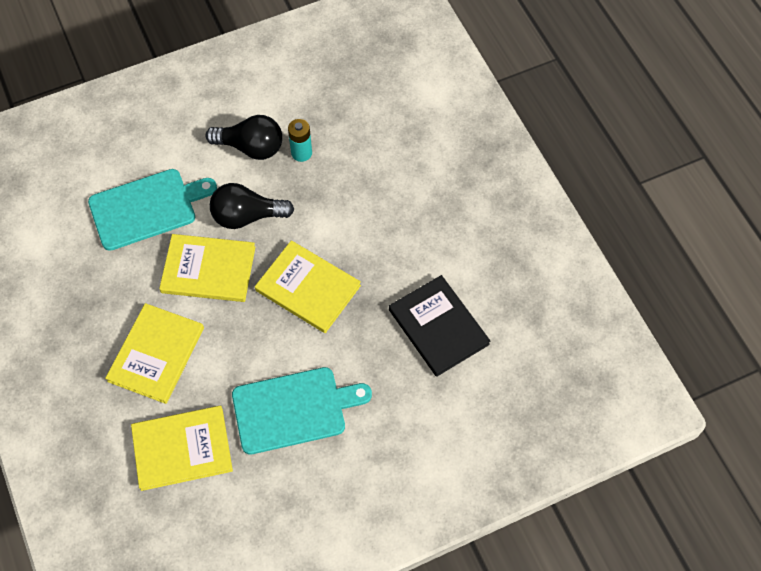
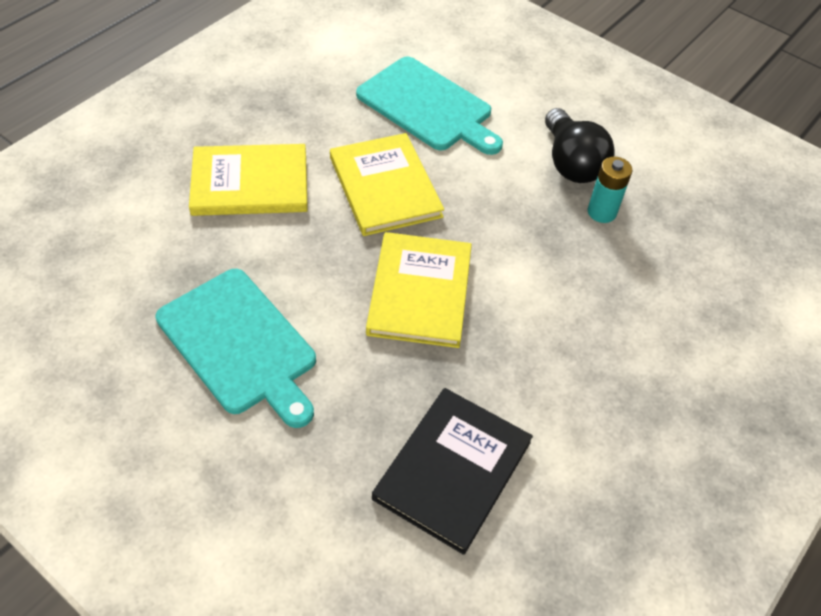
camera: 60 degrees right, 10 degrees down
(182, 449) = (138, 253): yellow book -> none
(247, 216) = (478, 194): black light bulb -> none

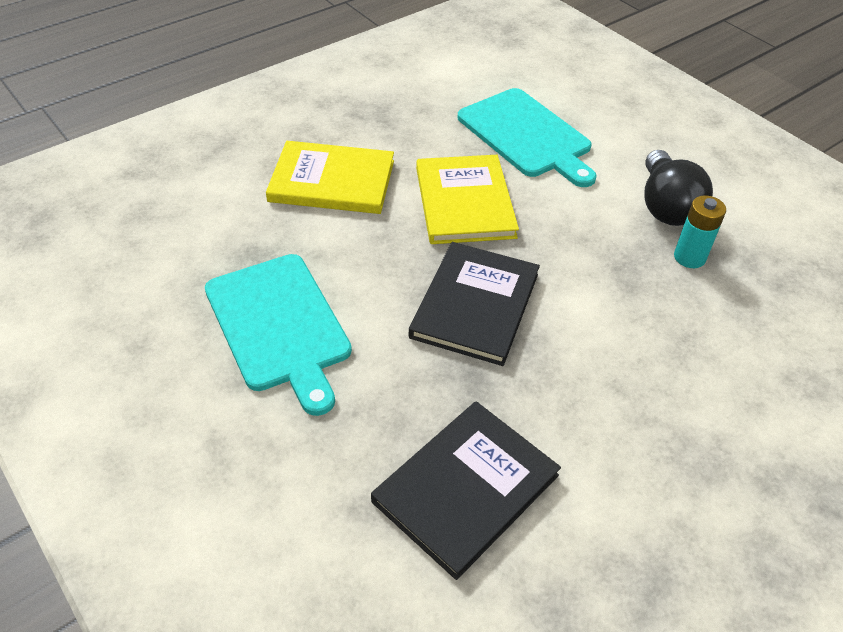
camera: 15 degrees right, 5 degrees down
(420, 292) = (475, 305): yellow book -> black book

